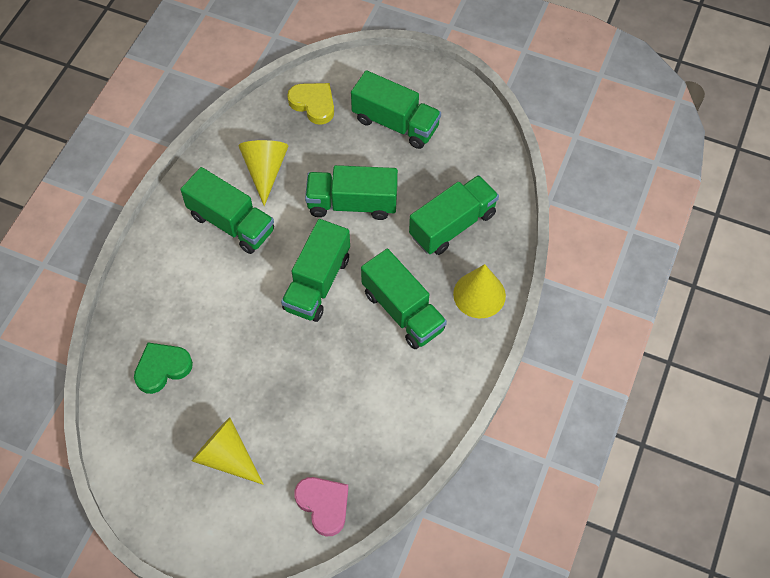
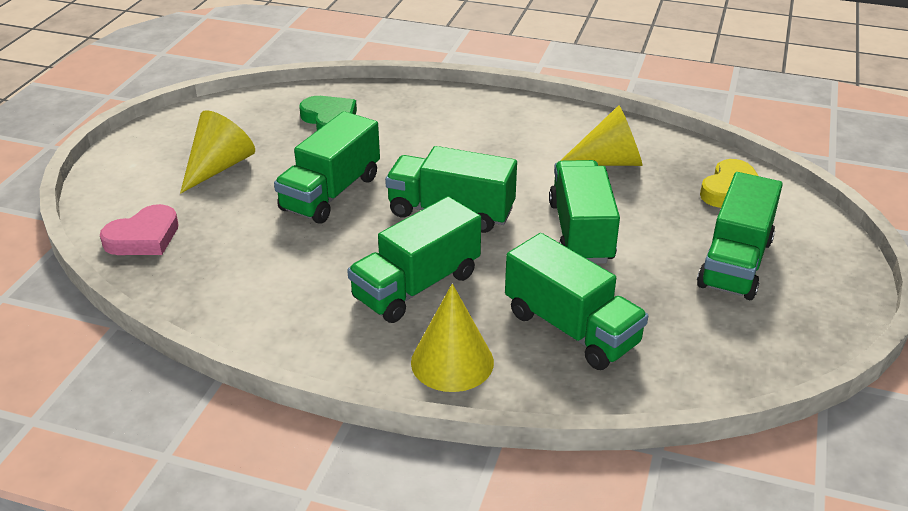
camera: 85 degrees right, 25 degrees down
(231, 223) = (525, 145): green truck -> green truck (331, 193)

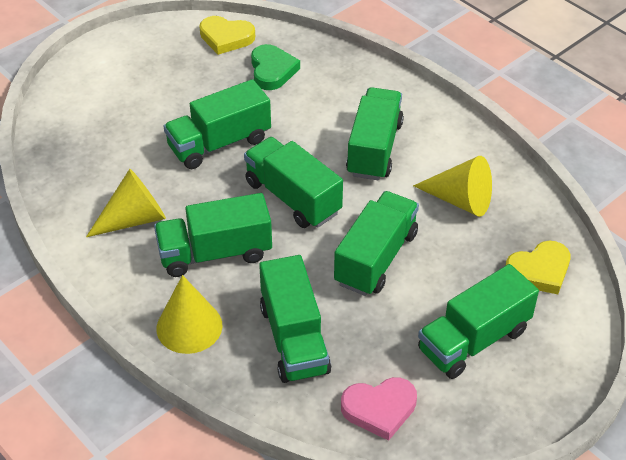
camera: 30 degrees right, 10 degrees up
(143, 237) = (66, 131): pink heart -> pink heart (379, 409)
(219, 167) = (159, 87): yellow cone -> yellow cone (134, 219)
(256, 108) = (226, 38): none -> yellow heart
(491, 149) = (374, 149): none -> green truck

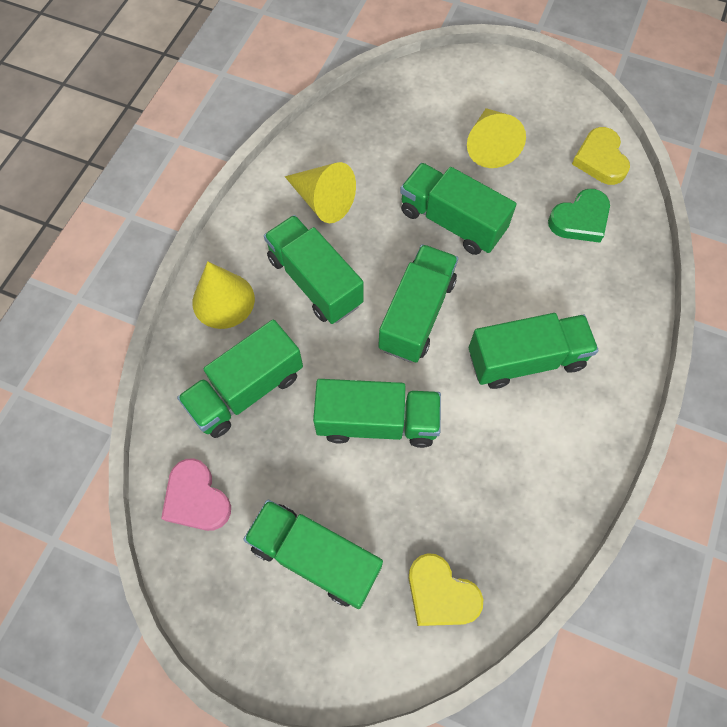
camera: 65 degrees right, 20 degrees up
(460, 200) = (500, 473): yellow cone -> yellow cone (490, 146)

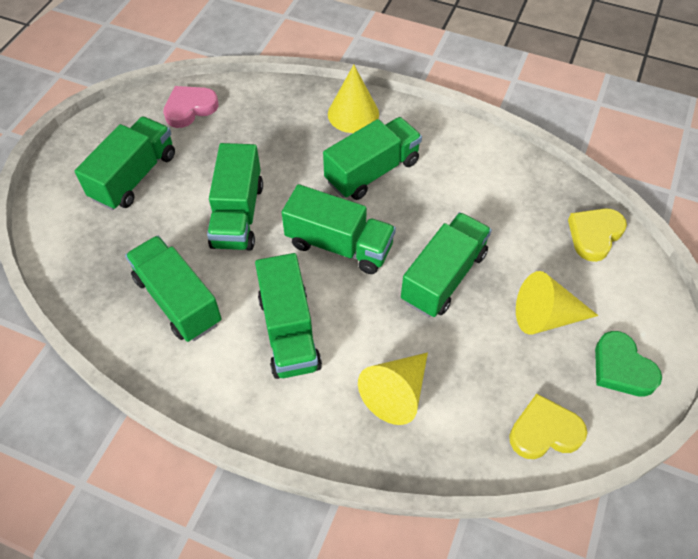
camera: 90 degrees right, 10 degrees down
(246, 390) = (272, 131): green truck -> green truck (178, 300)
(323, 201) = (458, 175): yellow cone -> yellow cone (396, 393)
(440, 594) = (89, 255): yellow heart -> yellow heart (594, 235)
(580, 220) = (456, 399): green heart -> green heart (621, 368)

